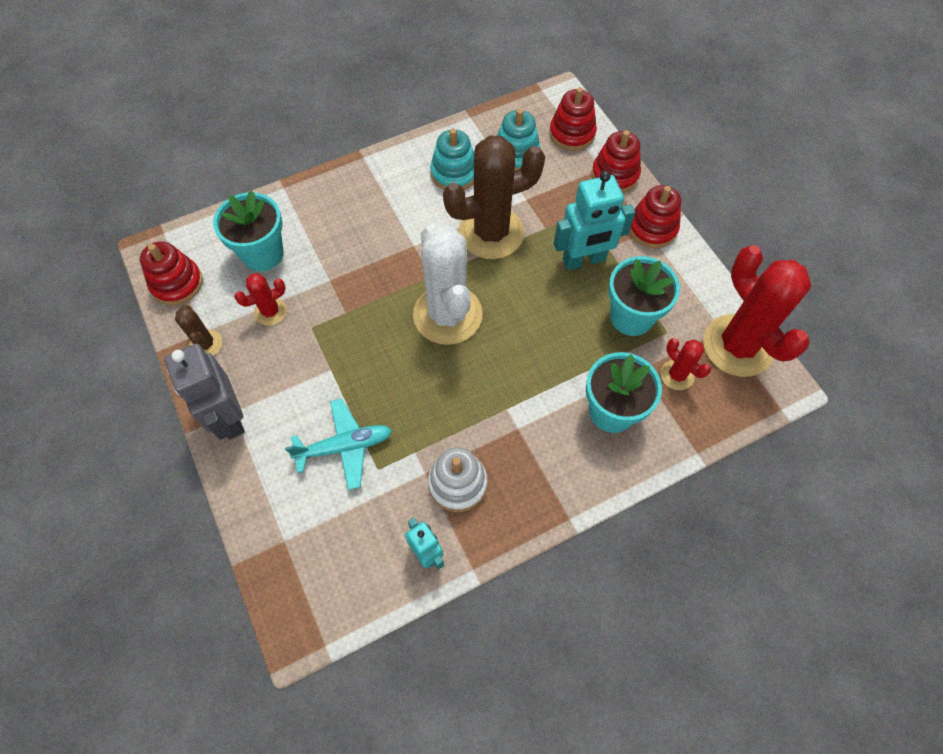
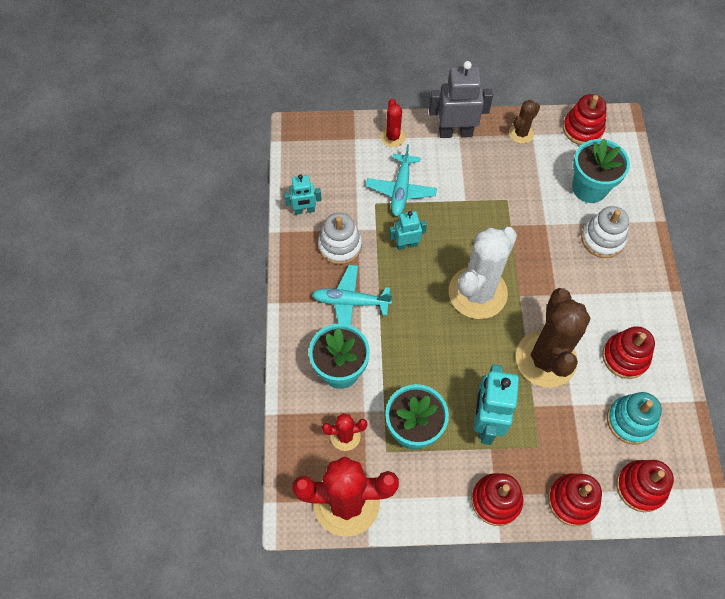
camera: 115 degrees right, 0 degrees up
(205, 344) = (521, 133): brown cactus -> brown cactus turned 45 degrees counterclockwise
(270, 312) = (532, 178): red cactus -> red cactus (393, 137)
(326, 225) = (602, 239): none -> white stacking toy
(421, 408) = (406, 245): none -> turquoise robot
(447, 315) = (477, 292): white cactus -> white cactus turned 60 degrees counterclockwise
(454, 173) = (625, 357): turquoise stacking toy -> red stacking toy
(526, 437) = (350, 302): none -> turquoise plane

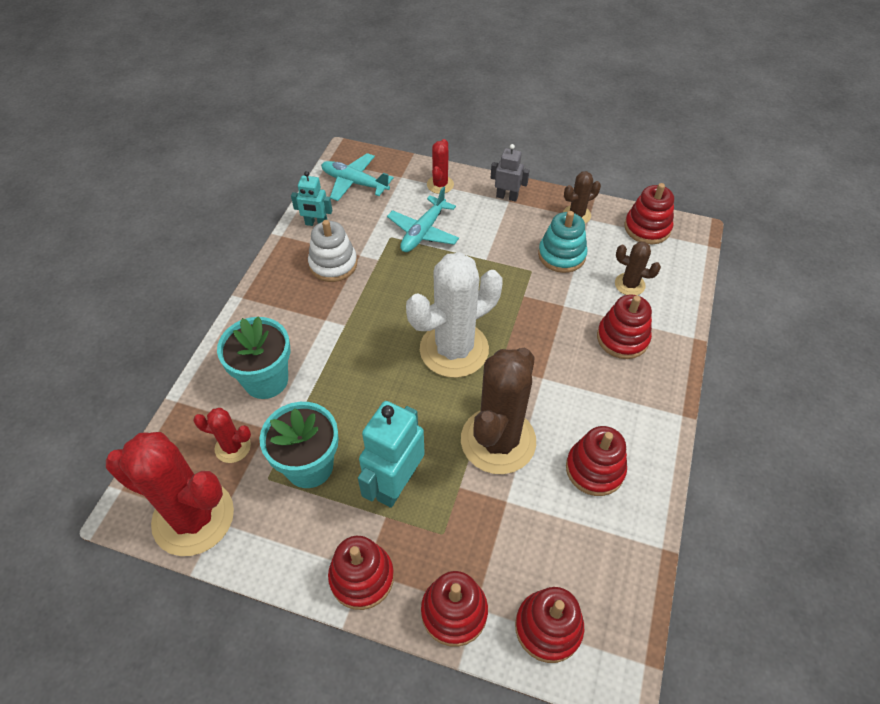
camera: 20 degrees right, 10 degrees down
(350, 302) = (314, 318): turquoise plane -> turquoise plane (354, 183)
(406, 245) = (402, 282): turquoise robot -> none
(455, 132) = (507, 197): grey robot -> grey robot, size x0.58
(589, 188) = (629, 284): turquoise flower pot -> brown cactus
(602, 239) = (622, 338): white stacking toy -> red stacking toy
(630, 421) = (569, 544): turquoise stacking toy -> turquoise stacking toy (561, 255)

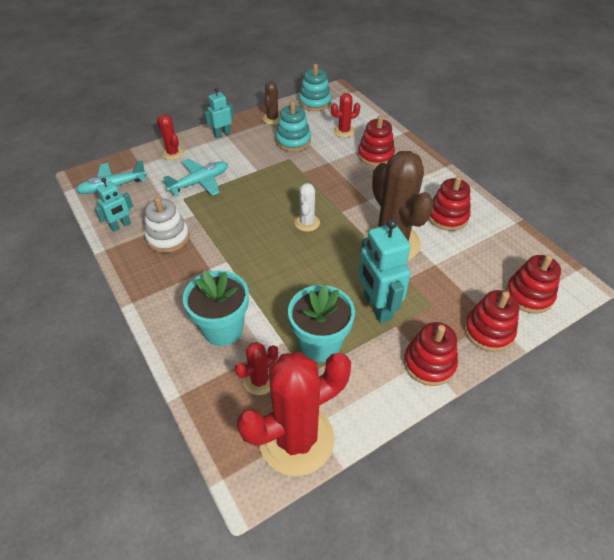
camera: 50 degrees left, 5 degrees down
(423, 232) = (200, 182): turquoise plane -> turquoise plane turned 105 degrees counterclockwise
(454, 349) = (307, 223): white cactus -> white cactus, size x0.47
(507, 197) = (222, 134): grey robot -> turquoise robot
(629, 284) = (344, 131): brown cactus -> red cactus
(647, 228) = (315, 102): red stacking toy -> turquoise stacking toy

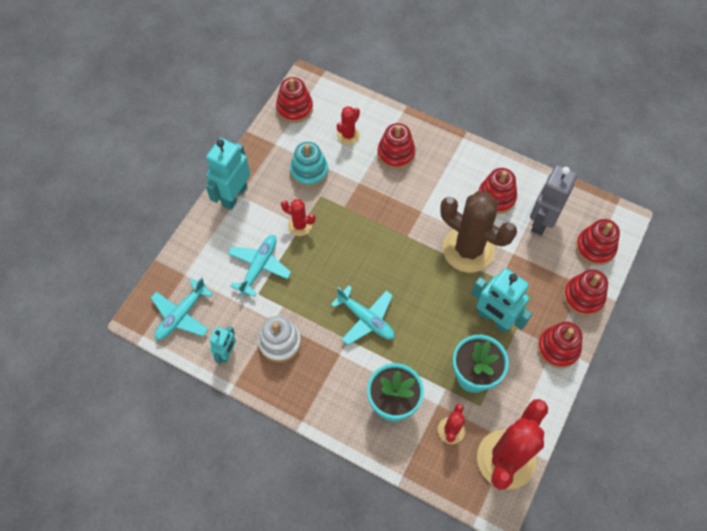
camera: 30 degrees left, 15 degrees up
(173, 153) = (204, 244): red cactus -> red cactus (300, 225)
(222, 134) = (234, 196): turquoise robot -> turquoise robot, size x1.73
(255, 253) = (366, 319): none -> turquoise plane
(272, 119) = (268, 151): brown cactus -> none
(307, 223) = (387, 263): white cactus -> none
(315, 102) = (294, 108): turquoise stacking toy -> red stacking toy
(482, 251) = (541, 221): none -> grey robot

